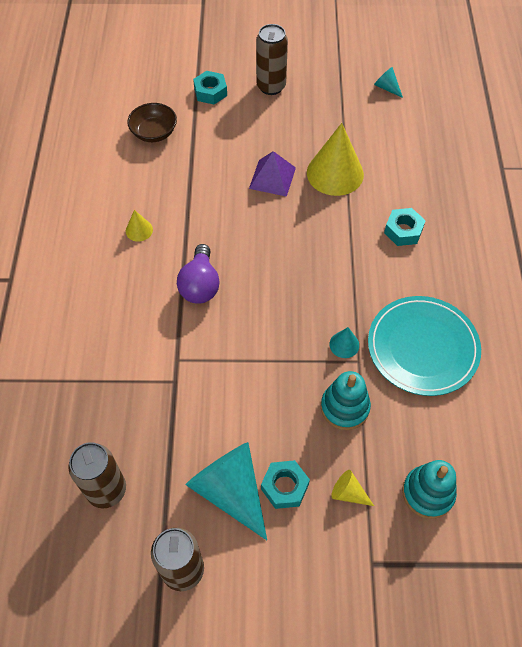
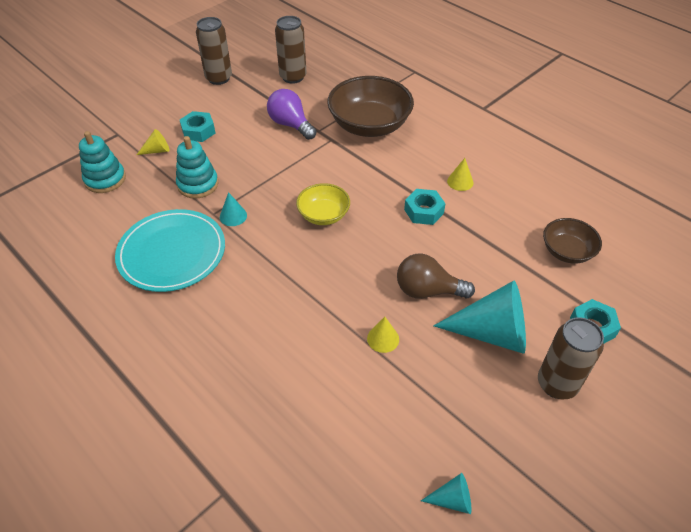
camera: 135 degrees right, 10 degrees down
(125, 347) = (369, 125): none -> brown bowl
(200, 285) = (372, 181): purple light bulb -> purple light bulb (290, 124)
(230, 490) = (228, 113): turquoise cone -> turquoise cone (491, 333)
(272, 178) = (427, 290): purple pyramid -> brown light bulb
(273, 286) = (323, 215): none -> yellow bowl
(335, 173) = (383, 339): yellow cone -> yellow cone, size x0.46
(403, 231) = (267, 332): turquoise nut -> turquoise nut (423, 211)

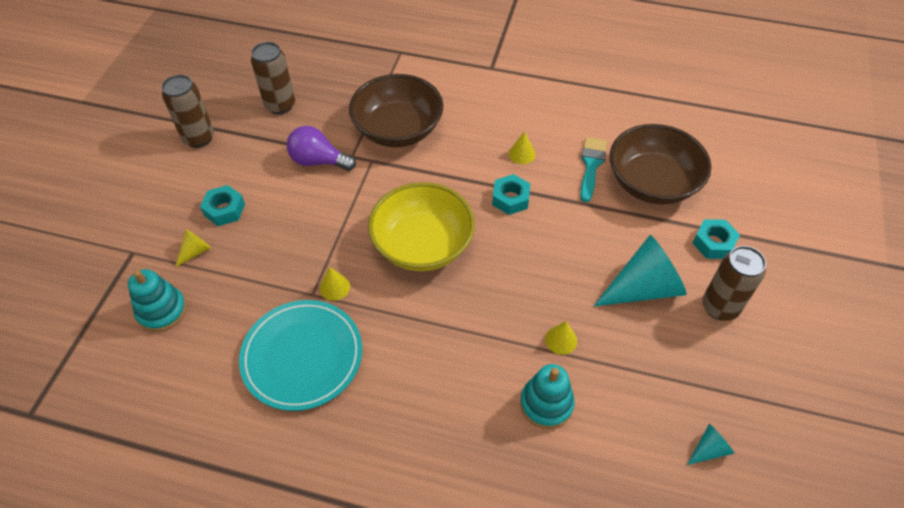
camera: 30 degrees left, 5 degrees up
(198, 184) = (271, 270): turquoise stacking toy -> turquoise stacking toy (546, 404)
(233, 216) = (334, 287): turquoise cone -> yellow cone
(323, 215) = (422, 245): yellow bowl -> yellow bowl, size x1.80
(427, 290) = (566, 275): brown light bulb -> none
(518, 214) = (591, 165): none -> turquoise brush
(567, 251) = (652, 183): brown bowl -> brown bowl, size x1.80

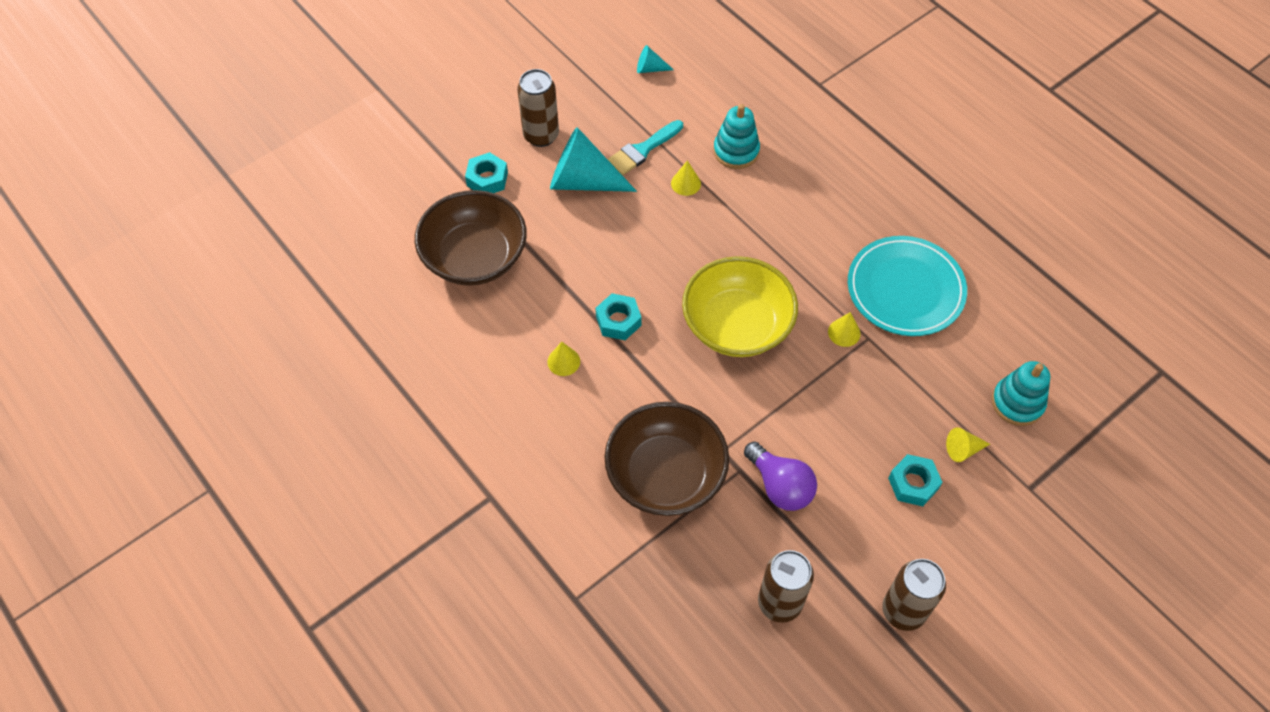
camera: 145 degrees left, 5 degrees up
(591, 165) = (510, 307): turquoise brush -> turquoise brush (643, 150)

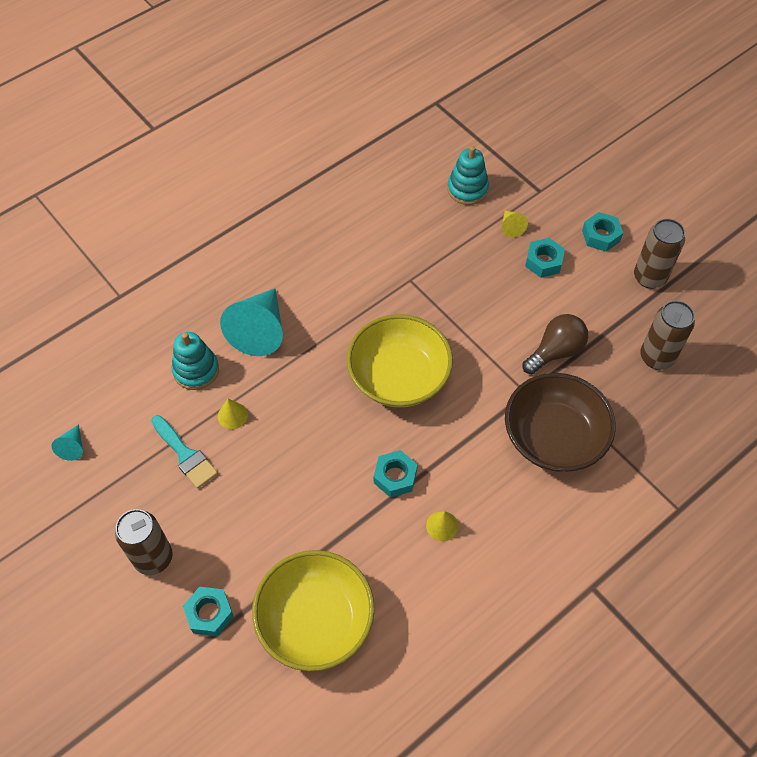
camera: 90 degrees left, 0 degrees up
(475, 257) = (315, 620): brown bowl -> yellow bowl
(583, 181) = (221, 512): turquoise cone -> turquoise cone (260, 330)
(780, 486) = (555, 351): purple light bulb -> brown light bulb
(844, 332) = (405, 296): yellow cone -> none
(905, 289) = (361, 250): turquoise plate -> none
(965, 557) = (600, 236): none -> turquoise nut

